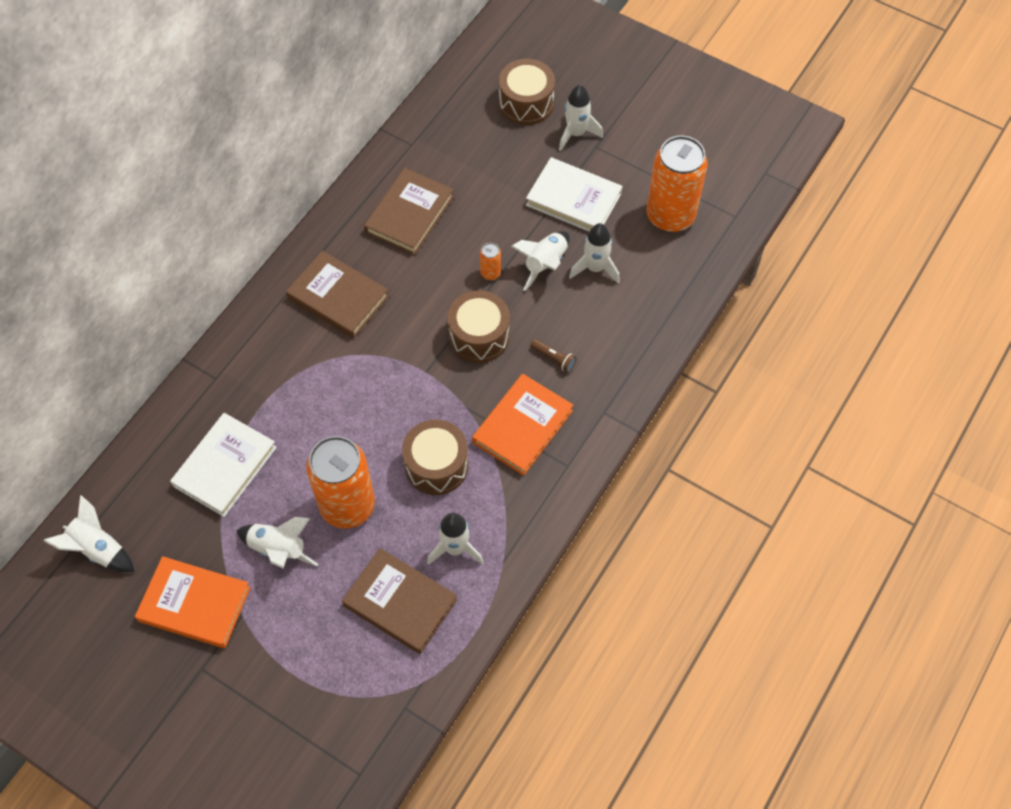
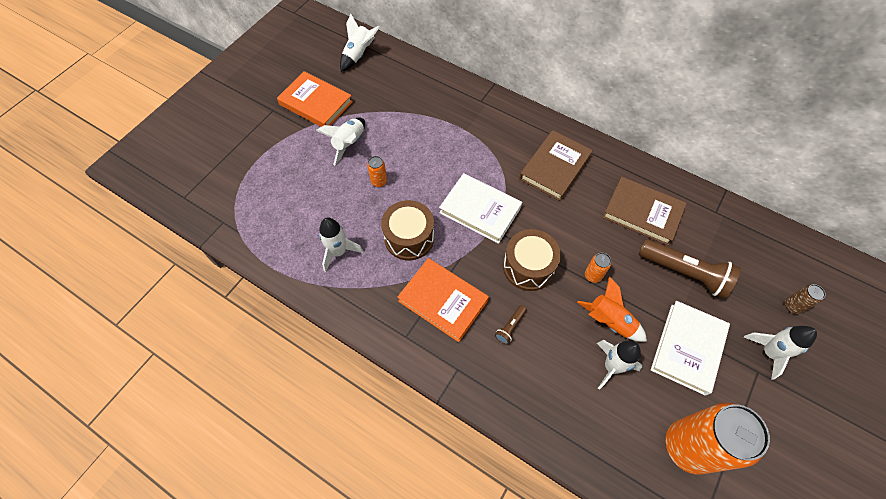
camera: 90 degrees right, 0 degrees up
(194, 604) = (316, 103): orange book -> orange book turned 75 degrees counterclockwise
(225, 467) = (412, 111): white book -> white book (480, 210)
(347, 506) = (379, 181): orange can -> orange can, size x0.40
(400, 603) = (300, 217): brown book -> none
(488, 187) = (684, 273): none -> brown flashlight
(526, 103) = (792, 306): brown drum -> brown can
(545, 264) = (609, 321): white rocket -> orange rocket

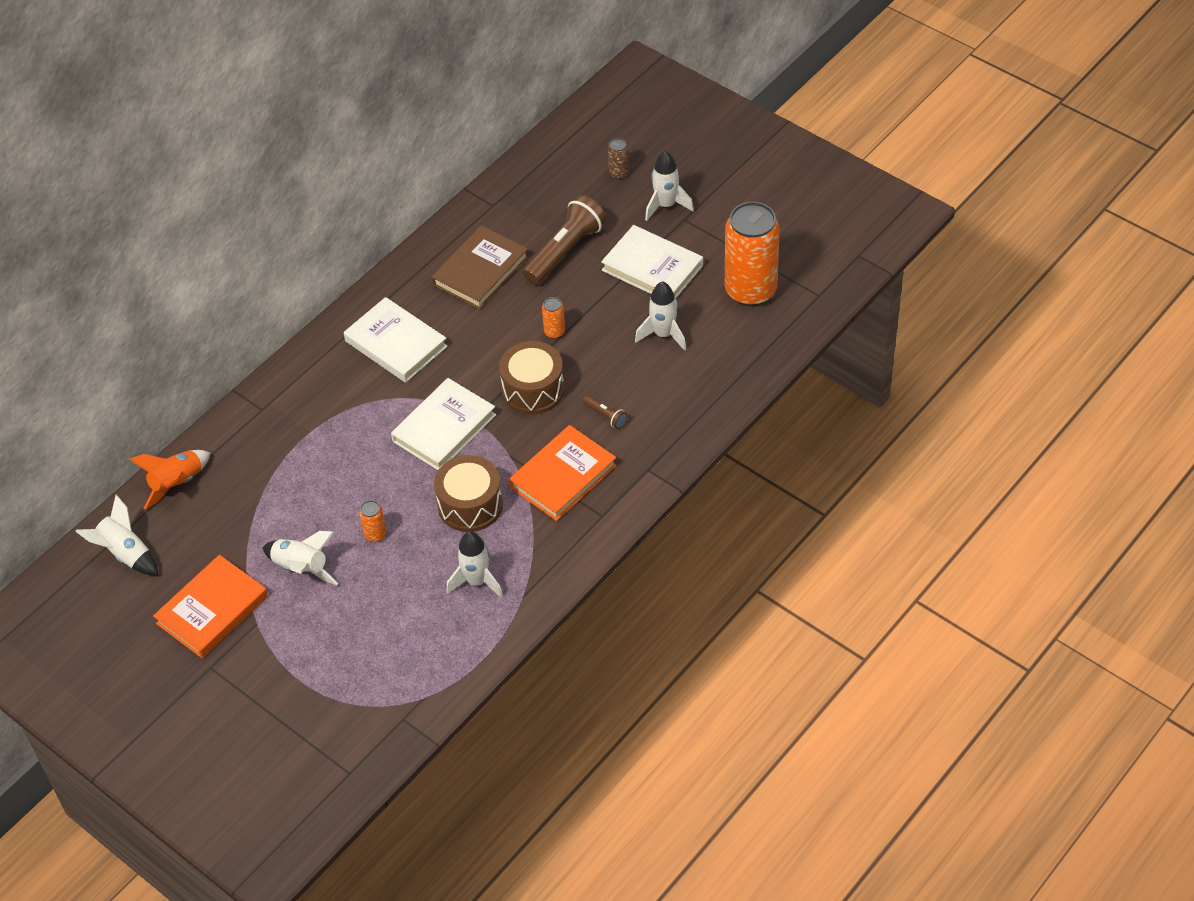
camera: 80 degrees left, 10 degrees down
(554, 167) = (396, 344): brown book -> white book
(609, 321) = (612, 327): orange rocket -> orange rocket (177, 483)

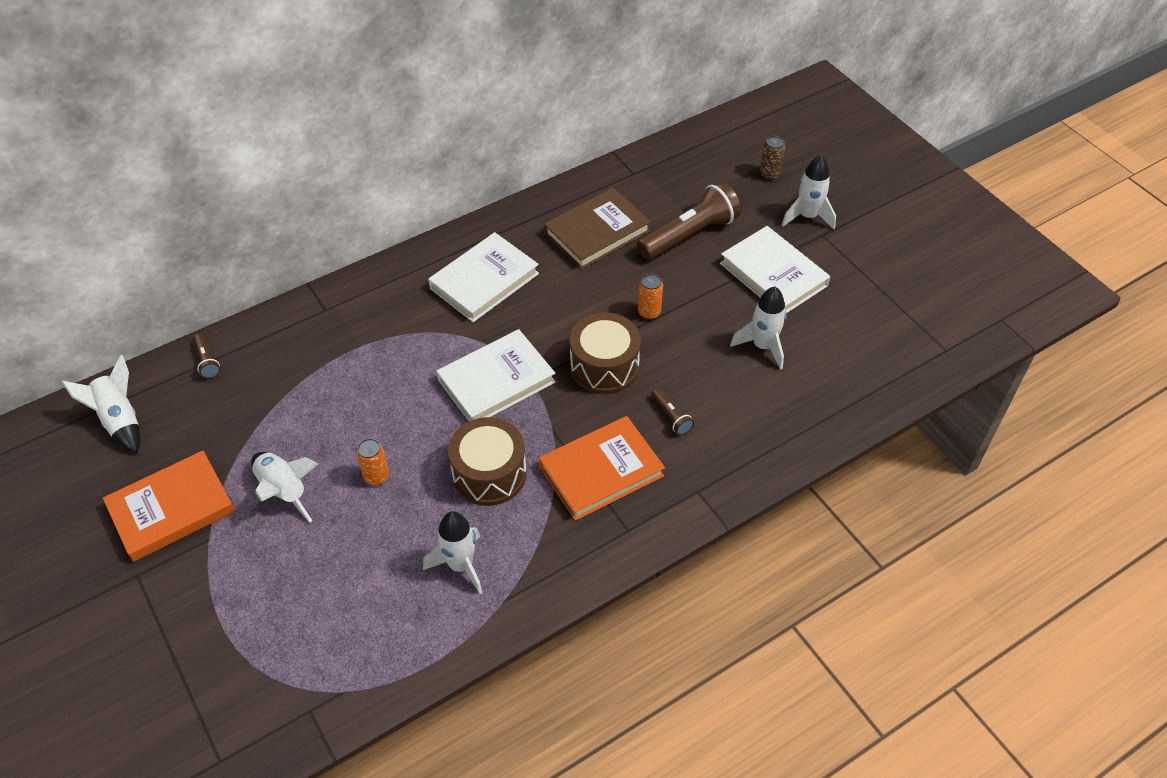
camera: 15 degrees right, 0 degrees up
(177, 483) = (207, 361): orange rocket -> brown flashlight
(396, 344) = (484, 281): white book -> white book turned 75 degrees clockwise
(750, 290) = (871, 325): orange can -> none

